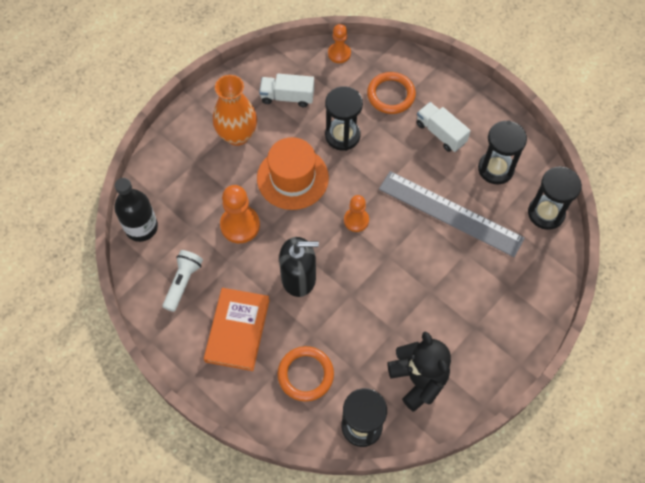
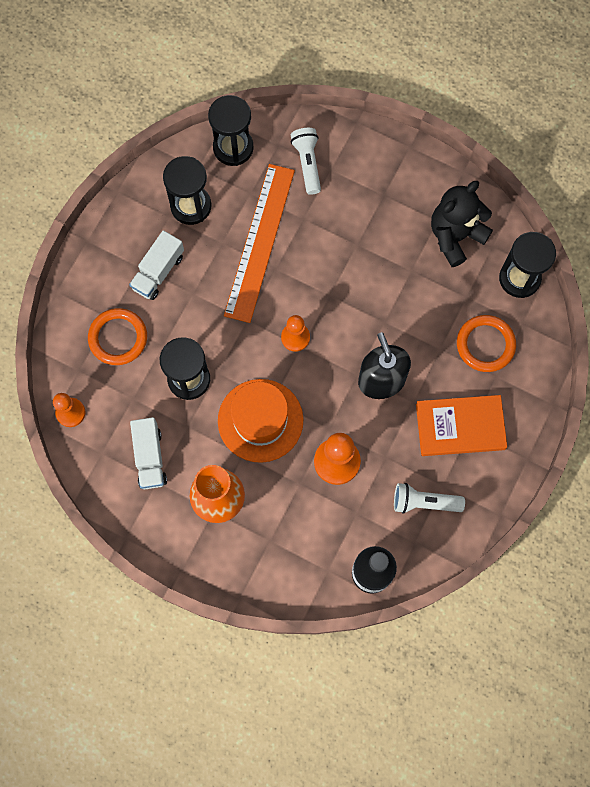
camera: 105 degrees left, 10 degrees up
(450, 213) = (260, 242): grey ruler -> orange ruler
(519, 270) = (307, 164): none -> white flashlight

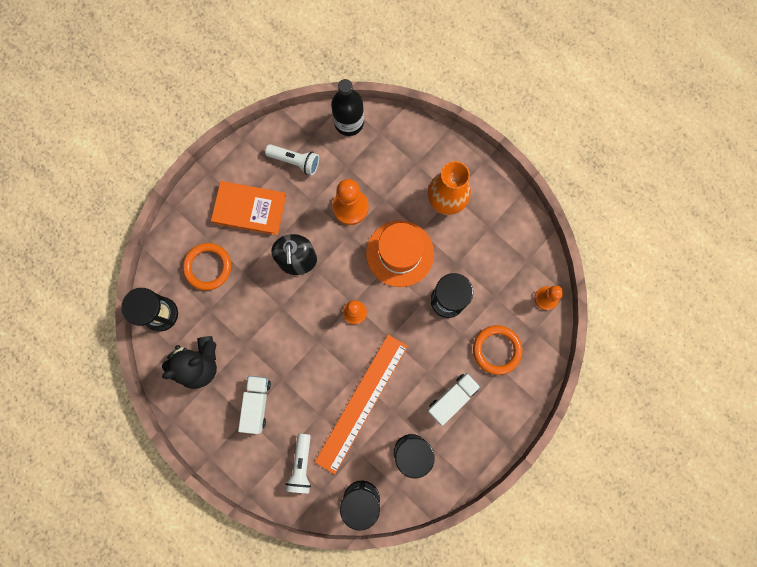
camera: 165 degrees left, 5 degrees up
(150, 457) = (491, 247): white truck -> white truck (257, 404)

